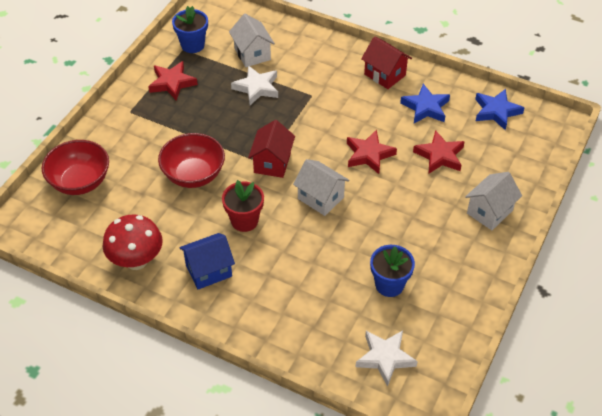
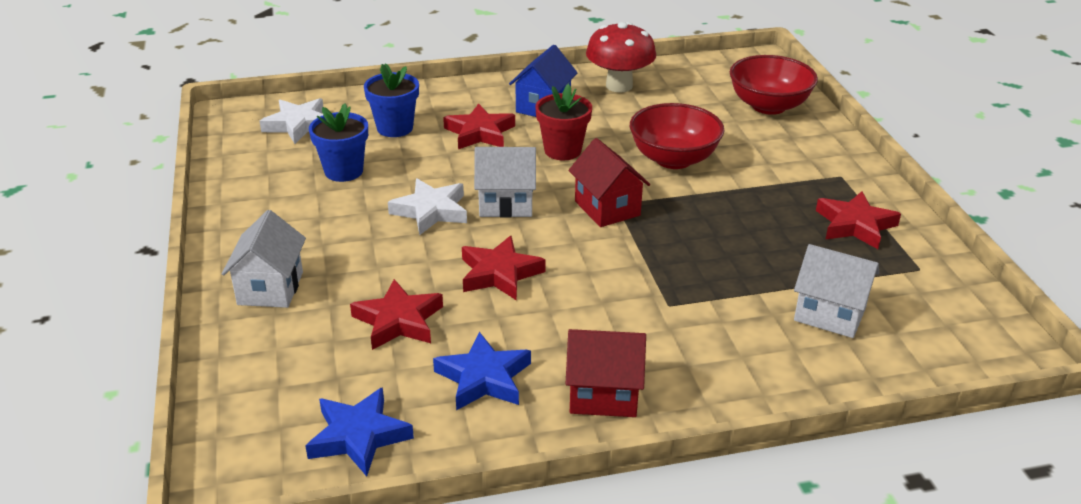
camera: 140 degrees right, 15 degrees down
(192, 45) = (920, 281): blue flower pot -> blue flower pot (395, 128)
(257, 88) = (751, 274): white star -> white star (431, 211)
(275, 269) = (479, 133): none -> red star

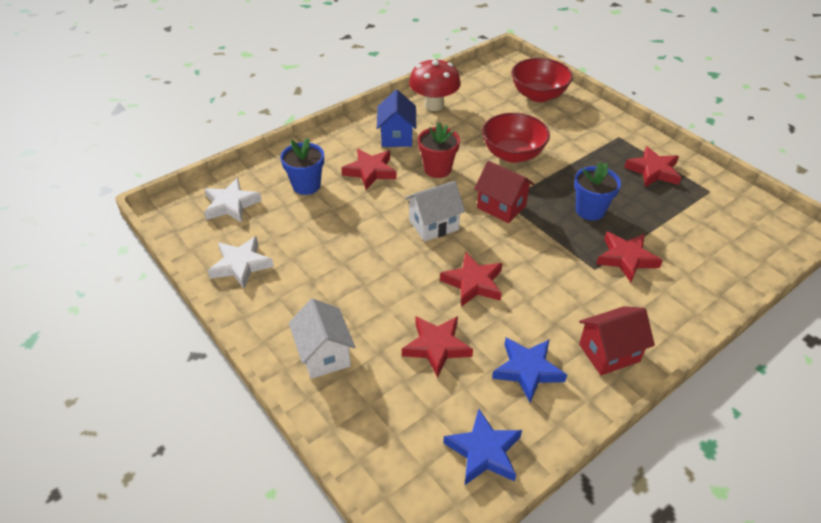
camera: 25 degrees left, 10 degrees up
(343, 171) = (298, 234): blue flower pot -> blue flower pot (590, 210)
(431, 211) = (387, 248): white star -> white star (241, 265)
(722, 307) = (626, 258): none -> red star
(829, 314) = (688, 242): white house -> none

